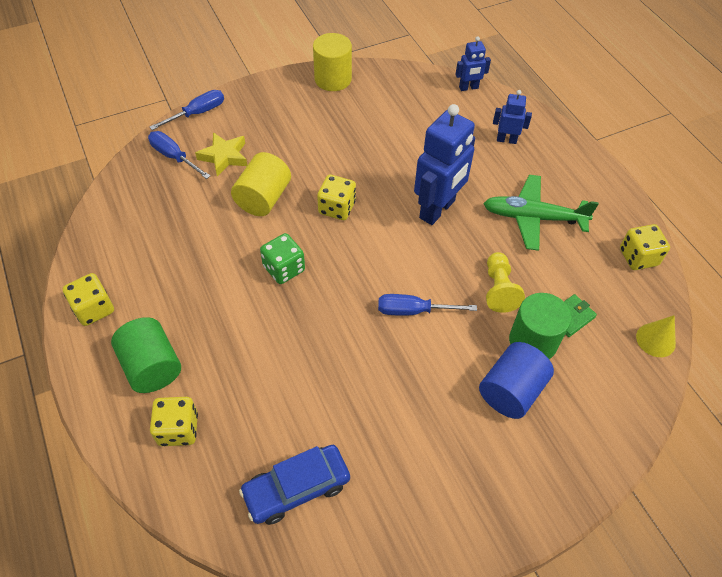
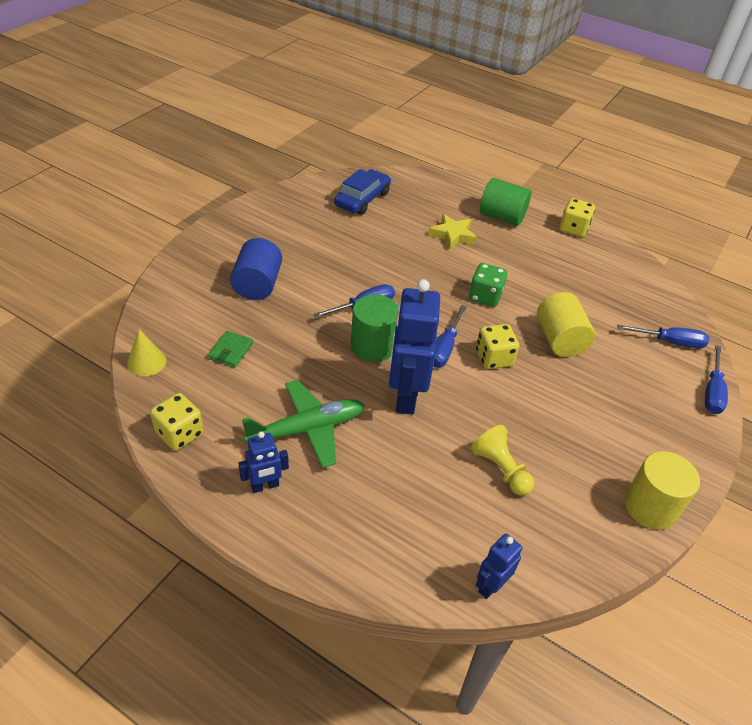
camera: 145 degrees right, 10 degrees down
(178, 429) = (452, 199): yellow dice -> none
(224, 157) = (634, 361): yellow star -> yellow star (452, 235)
(370, 234) = (445, 348): none -> blue screwdriver
(499, 289) = (304, 348): yellow pawn -> yellow pawn (500, 469)
(506, 140) = (390, 519): blue robot -> blue robot (265, 486)
(533, 341) = (256, 321): green cylinder -> green cylinder (373, 346)

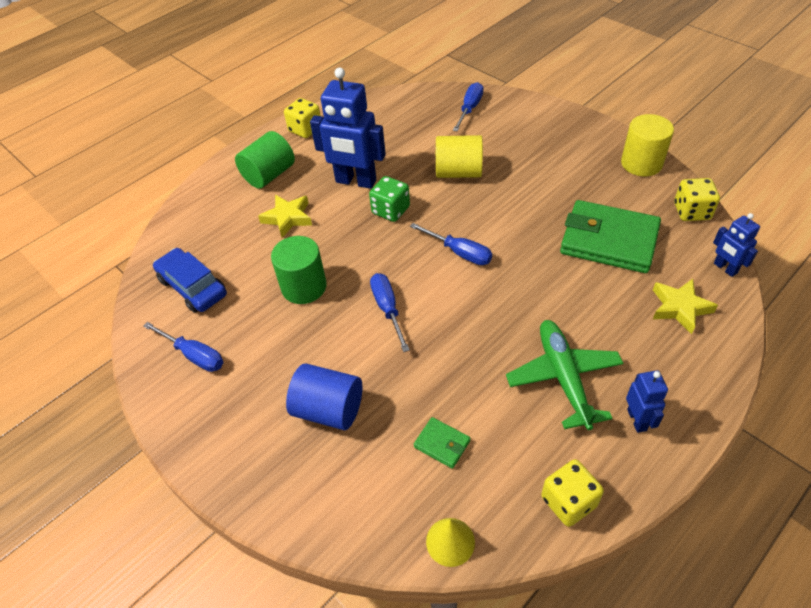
camera: 70 degrees left, 5 degrees up
(373, 346) = (450, 309): green cylinder -> green cylinder (304, 287)
(405, 396) = (521, 292): blue robot -> blue robot (355, 181)
(415, 532) = (679, 308): none -> yellow star
(493, 358) = (477, 220): yellow dice -> yellow dice (691, 211)
(500, 469) = (609, 240): yellow pawn -> green wallet
(712, 392) = (527, 102): blue screwdriver -> blue screwdriver (194, 355)

